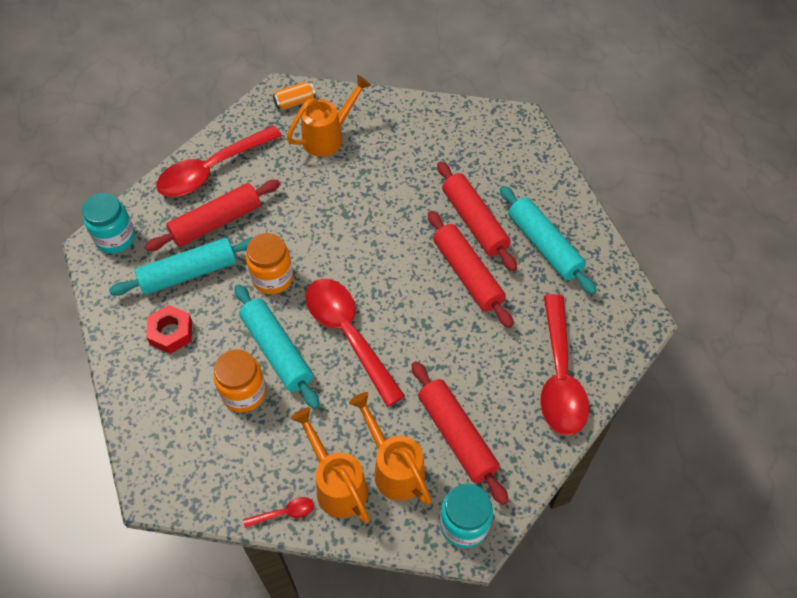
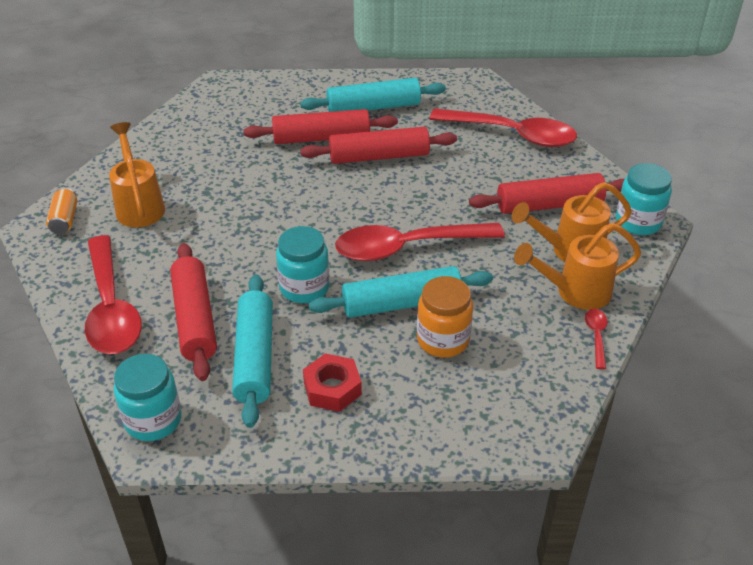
camera: 70 degrees left, 15 degrees down
(272, 278) = (304, 288): orange jar -> turquoise jar

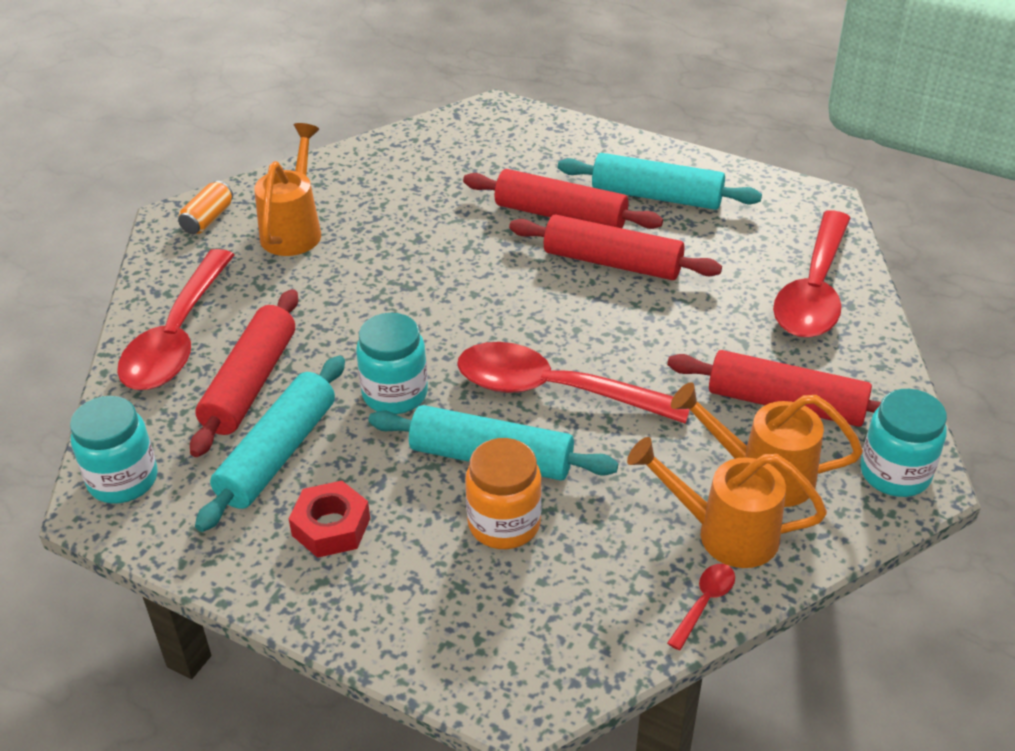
camera: 30 degrees right, 0 degrees up
(513, 134) = (814, 291): red spoon -> red spoon turned 60 degrees clockwise

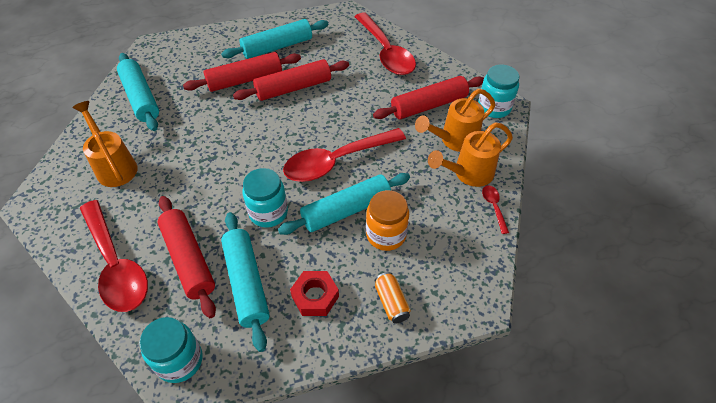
camera: 45 degrees left, 10 degrees up
(208, 219) = (54, 191): orange can -> orange can (391, 302)
(410, 167) = (141, 98): none -> turquoise rolling pin

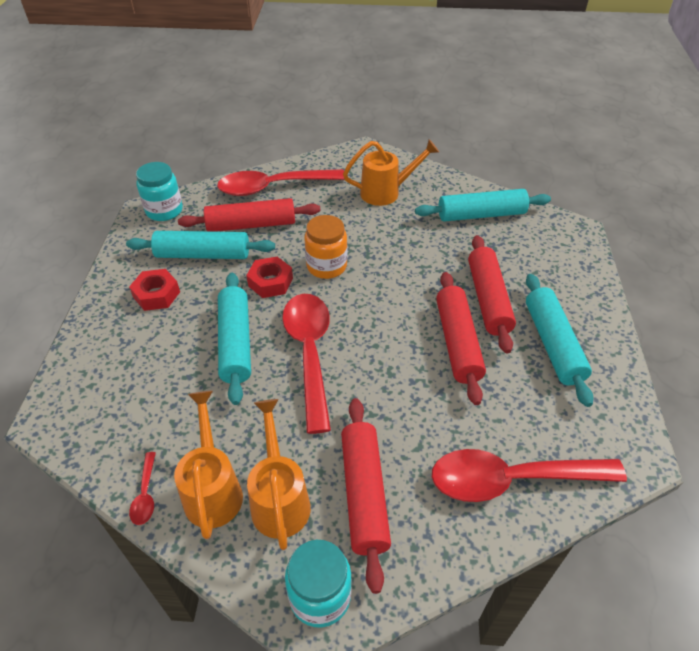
camera: 110 degrees right, 5 degrees down
(268, 212) = (270, 282): turquoise jar -> red nut
(386, 235) = (183, 367): orange jar -> orange jar (326, 266)
(391, 302) = (108, 346): orange can -> none
(493, 207) = (145, 495): red spoon -> red spoon turned 75 degrees clockwise

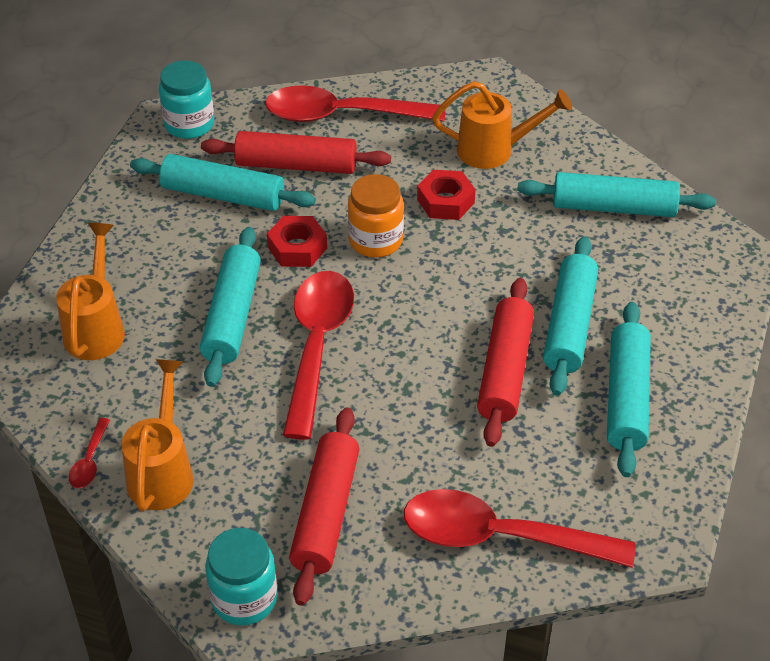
camera: 15 degrees right, 0 degrees up
(156, 294) = (153, 237): red nut -> red nut (445, 201)
(279, 497) = (232, 496): orange watering can -> orange watering can (97, 327)
(488, 299) = (569, 325): red rolling pin -> turquoise rolling pin

